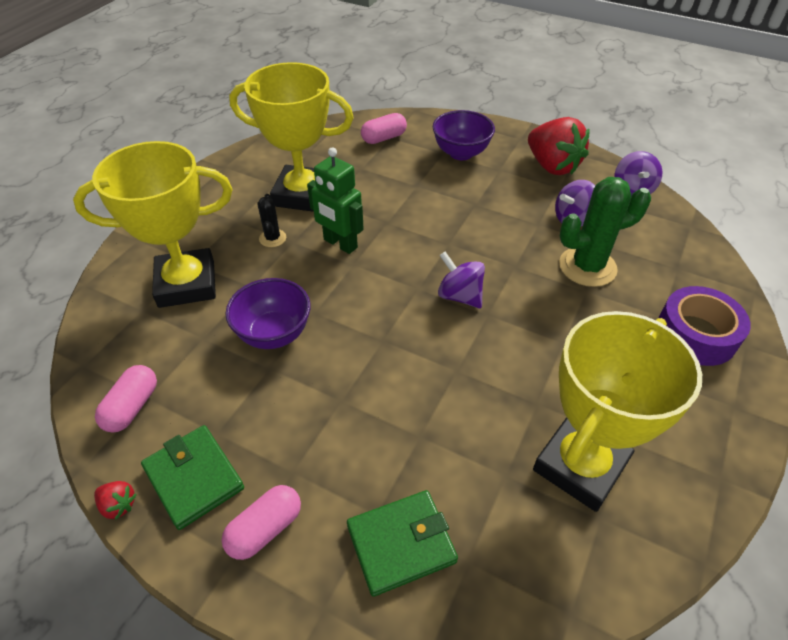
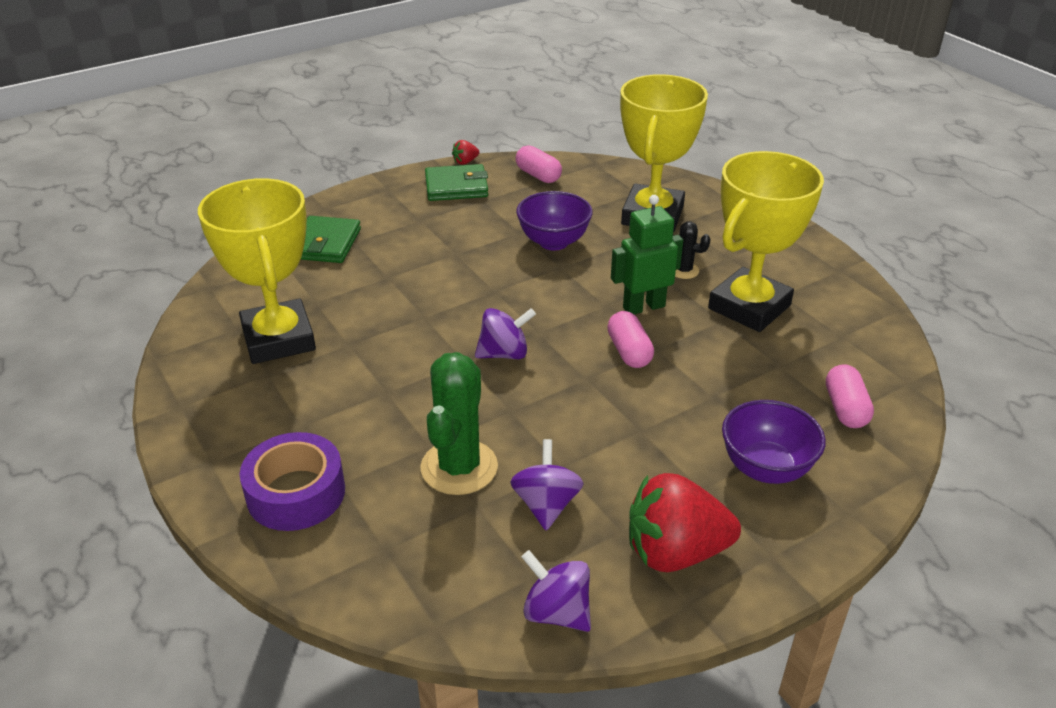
camera: 120 degrees right, 10 degrees down
(265, 529) = (393, 202): pink capsule -> pink capsule (629, 352)

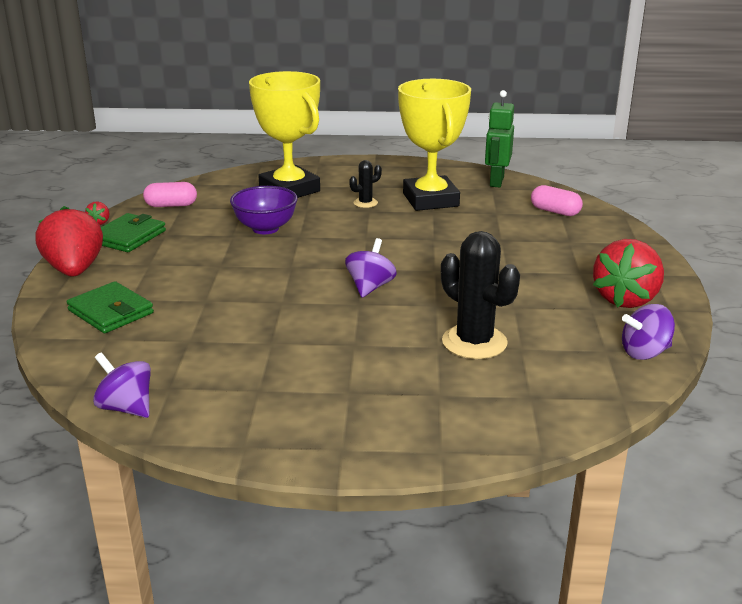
camera: 55 degrees left, 10 degrees down
(278, 339) = (217, 371): yellow trophy -> none
(296, 493) = (429, 417): purple tape -> none
(374, 194) = (74, 270): none -> red strawberry
(459, 467) = (474, 342): green cactus -> black cactus
(546, 504) = (544, 324): purple spinning top -> purple spinning top (126, 408)
(629, 352) = (425, 247): pink capsule -> none
(643, 307) = (385, 227): green robot -> green robot (496, 181)
(766, 468) = (581, 249): purple bowl -> none

